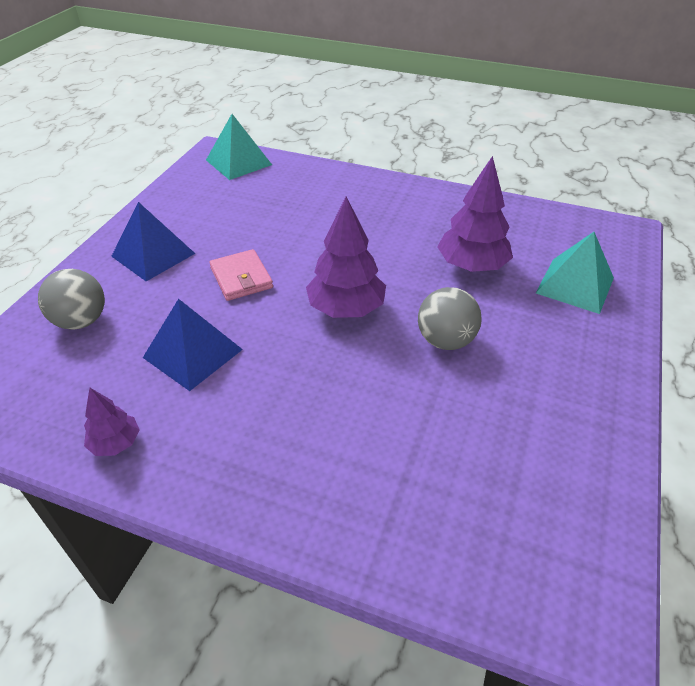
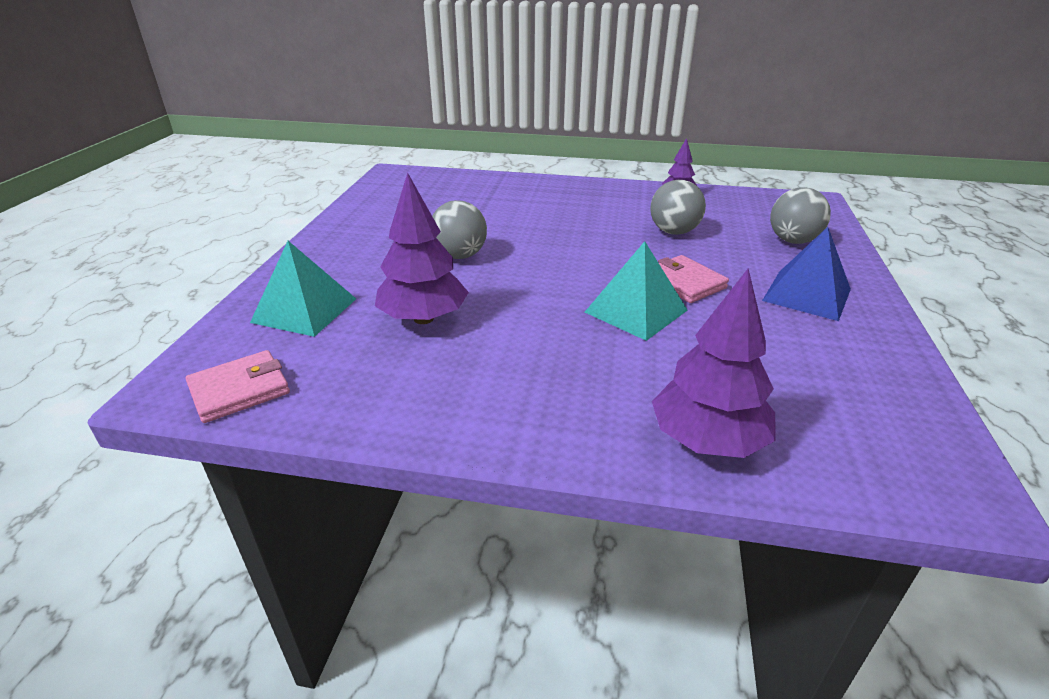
camera: 170 degrees right, 10 degrees down
(192, 353) = (674, 232): blue pyramid -> grey ball
(238, 162) = (880, 463): turquoise pyramid -> turquoise pyramid (636, 311)
(346, 309) = (559, 268): purple tree -> purple tree (707, 440)
(580, 226) = (239, 390): none -> pink wallet

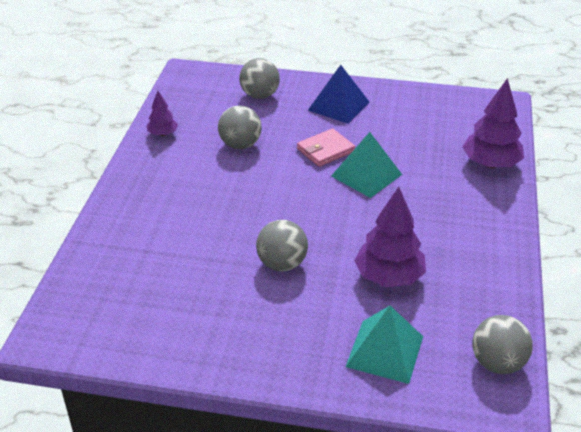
camera: 90 degrees left, 5 degrees up
(239, 390) = (497, 363): pink wallet -> grey ball

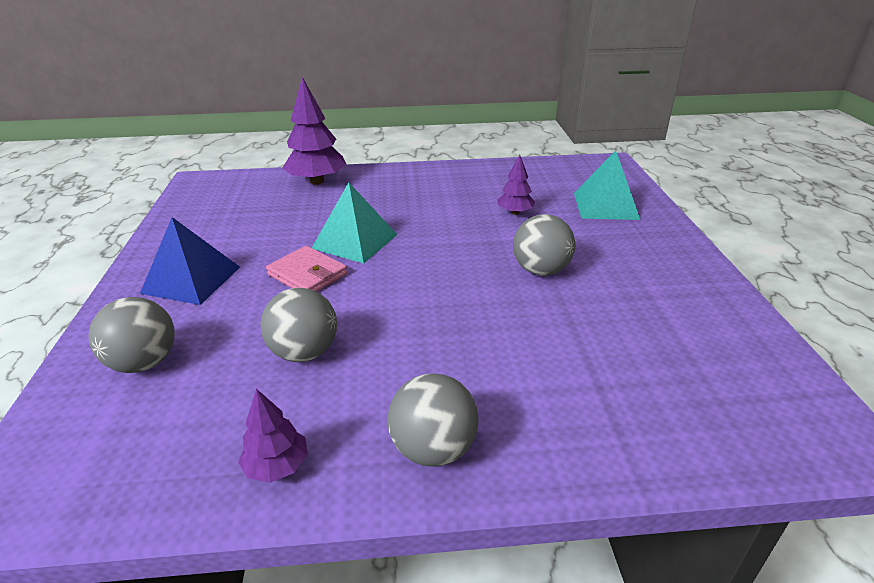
camera: 105 degrees left, 5 degrees down
(389, 277) = (515, 212): purple tree -> purple tree, size x0.54
(497, 363) = (574, 167): grey ball -> grey ball (433, 448)

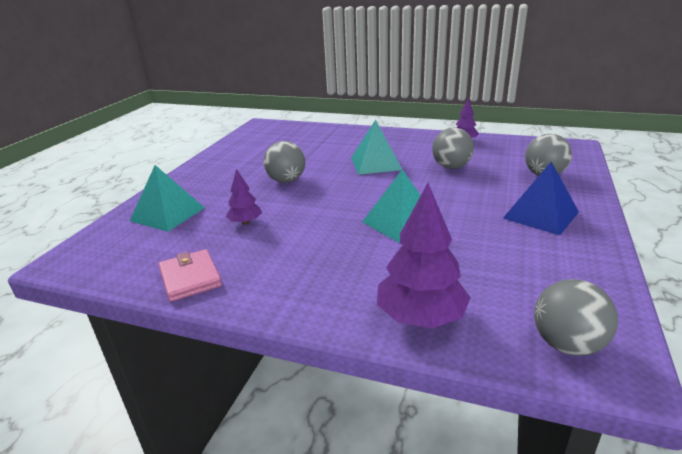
camera: 155 degrees left, 5 degrees down
(307, 274) = (446, 203): pink wallet -> pink wallet (190, 278)
(433, 448) = (402, 137): grey ball -> grey ball (567, 344)
(439, 335) = (376, 163): none -> turquoise pyramid

